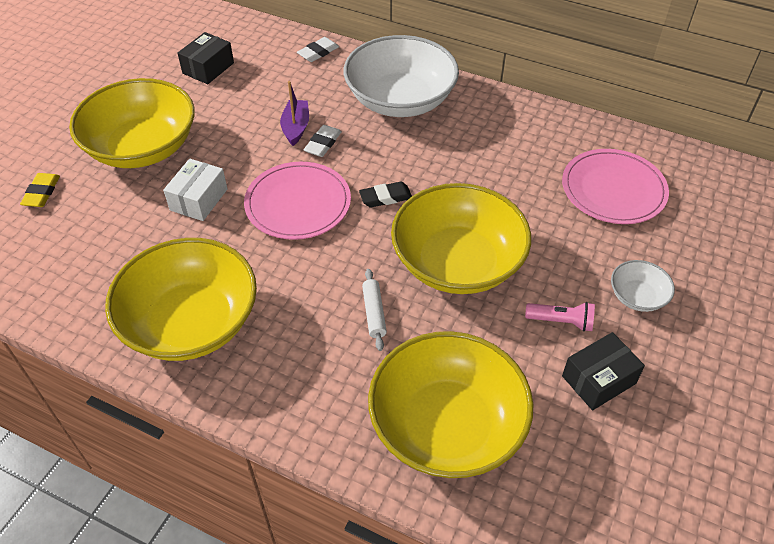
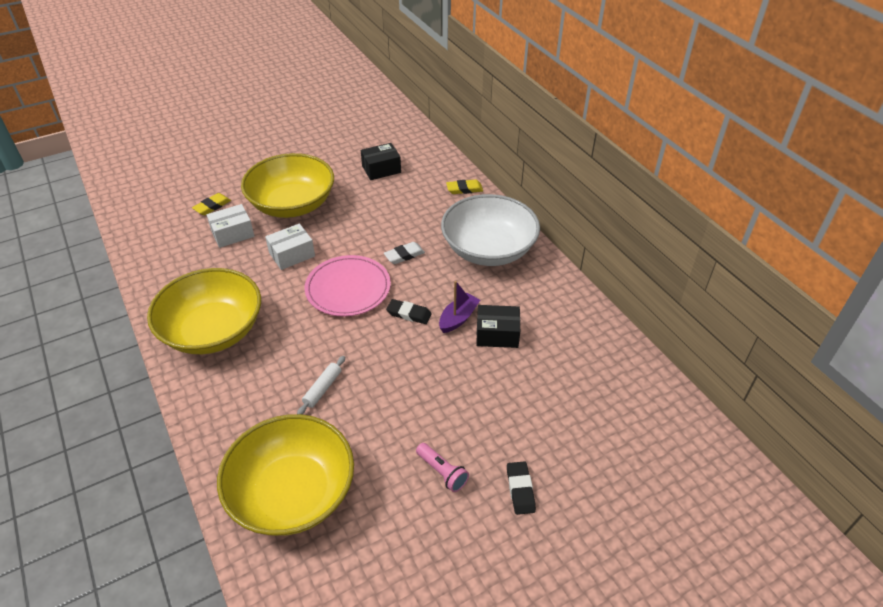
camera: 35 degrees right, 5 degrees down
(102, 210) = (233, 234): none -> white box
(296, 127) = (397, 235): purple boat -> purple boat (458, 318)
(318, 52) = (464, 189): white eraser -> yellow eraser
(457, 262) = (412, 386): yellow bowl -> none
(598, 380) = (426, 531): black box -> black box (497, 334)
(613, 189) = (586, 398): pink plate -> none
(637, 296) = (520, 489): white bowl -> black eraser

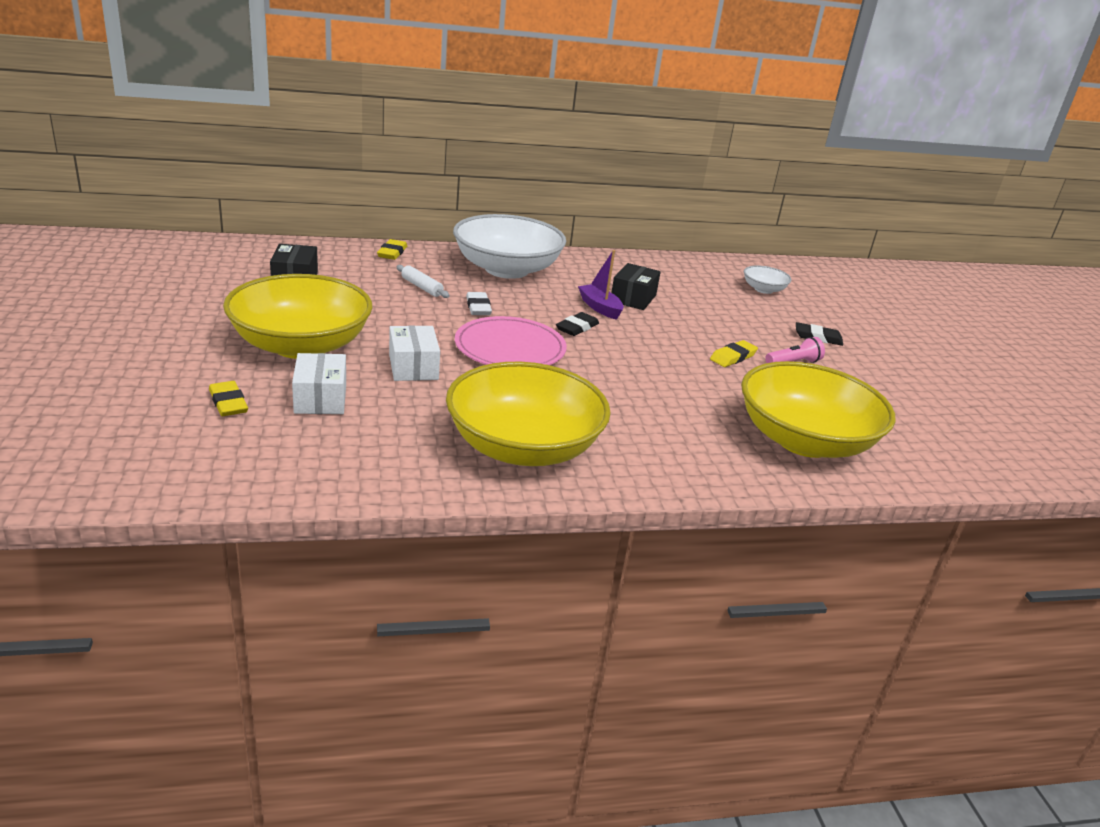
camera: 75 degrees left, 15 degrees down
(322, 389) = (665, 396): white rolling pin -> white rolling pin (421, 287)
(423, 423) = (733, 357): none -> yellow eraser
(611, 429) = (763, 289): none -> white bowl

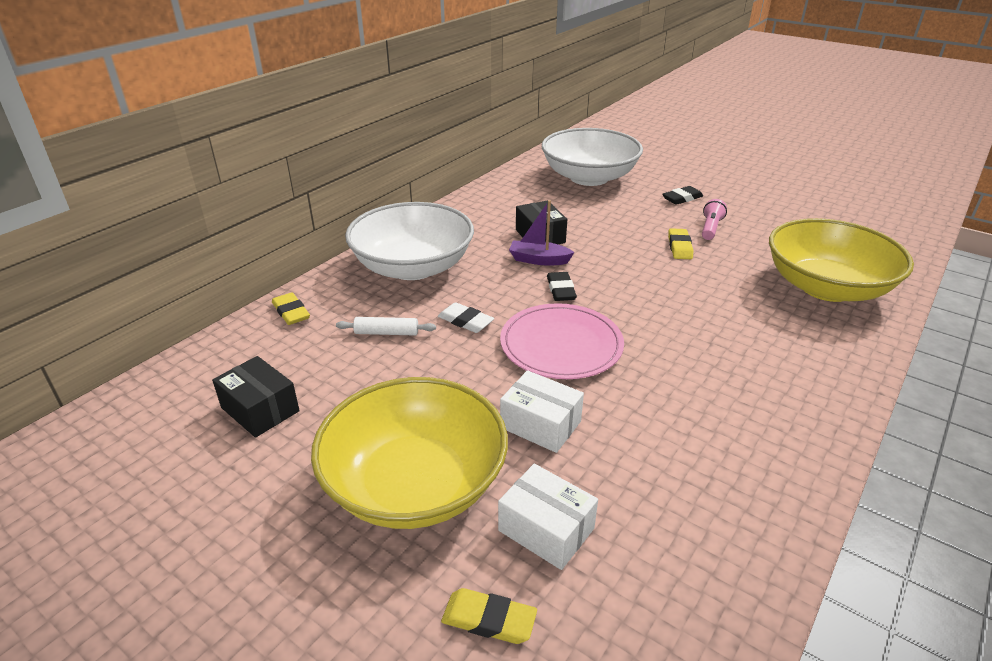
camera: 40 degrees left, 5 degrees up
(523, 447) = (745, 434): yellow bowl -> none
(763, 289) = (589, 177): white bowl -> white bowl, size x2.26

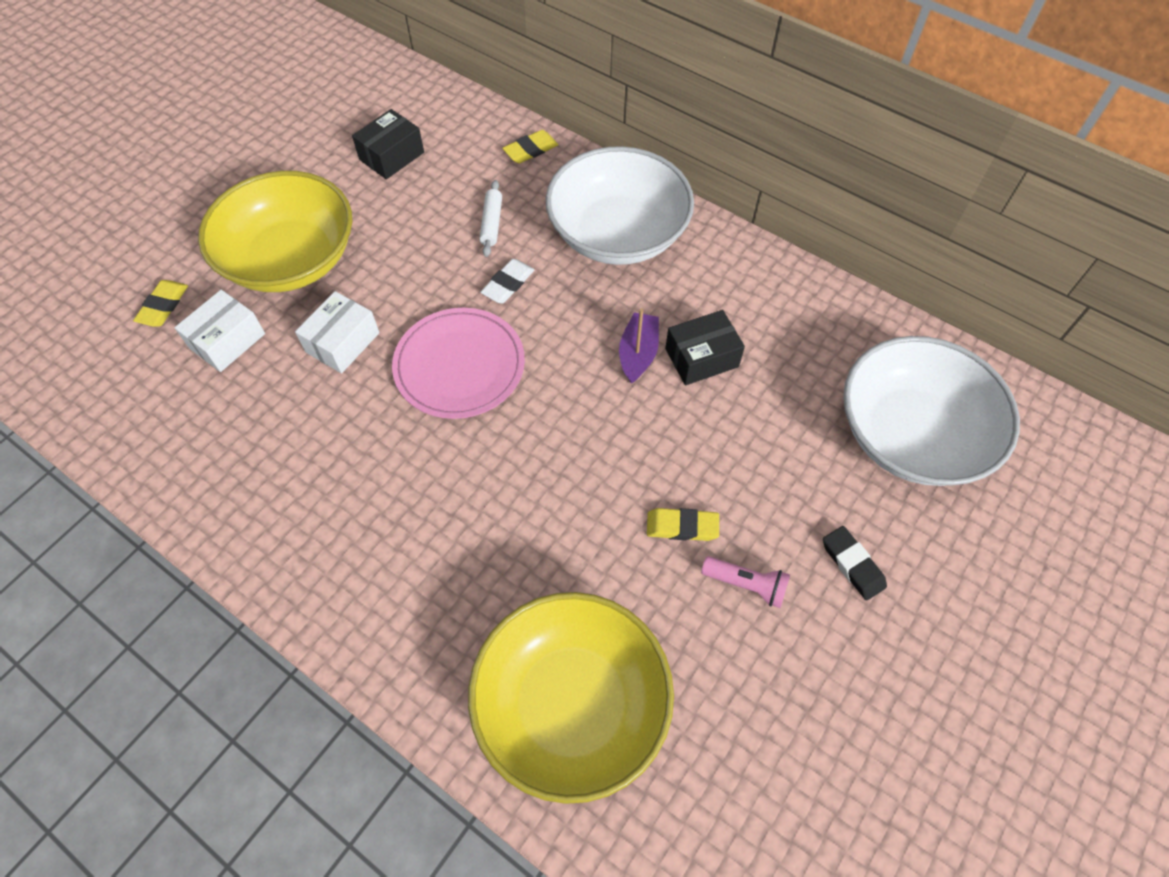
camera: 90 degrees right, 25 degrees up
(561, 290) = (568, 373): black eraser -> none

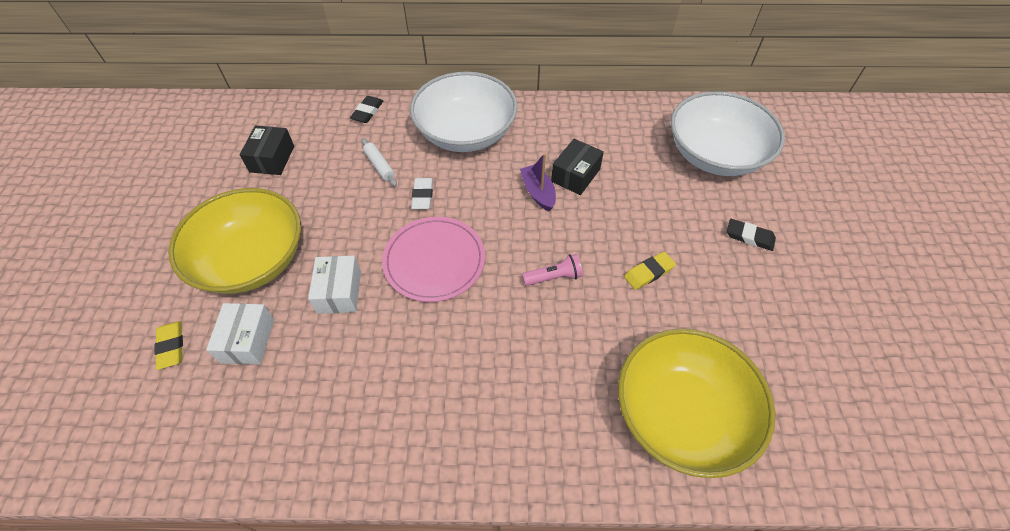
camera: 35 degrees left, 5 degrees down
(530, 150) = (367, 112): yellow eraser -> black eraser
(746, 584) = (709, 281): pink flashlight -> pink flashlight (554, 277)

